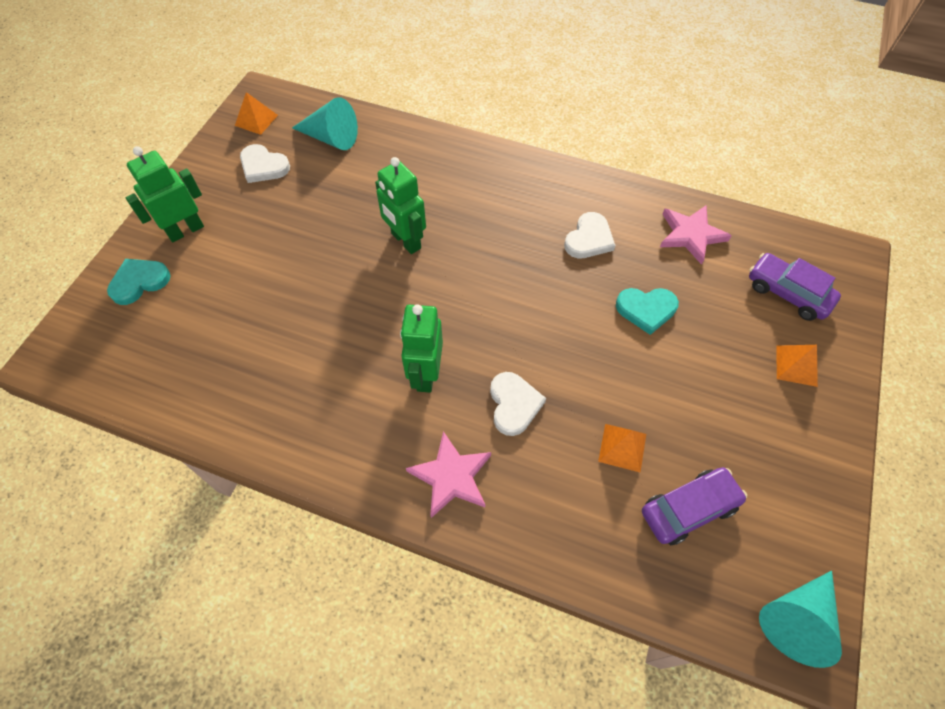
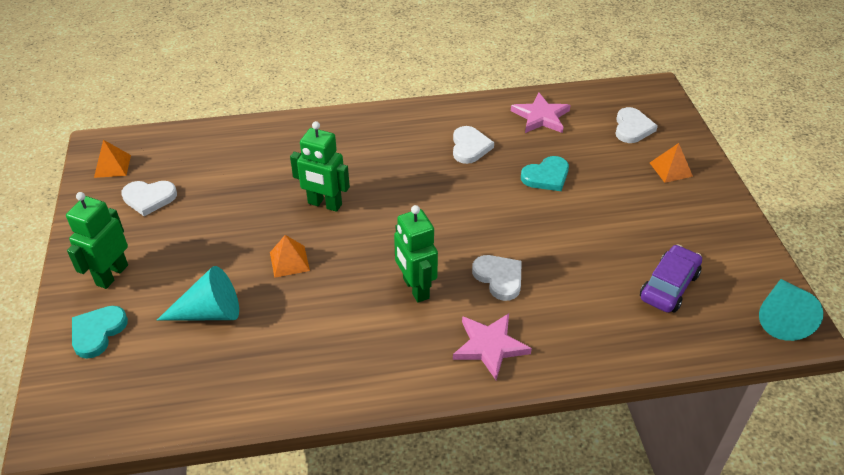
camera: 30 degrees left, 15 degrees down
(331, 138) = (197, 155): turquoise cone -> turquoise cone (210, 312)
(622, 447) = (597, 270): orange pyramid -> orange pyramid (289, 261)
(787, 293) = (632, 128): purple car -> white heart

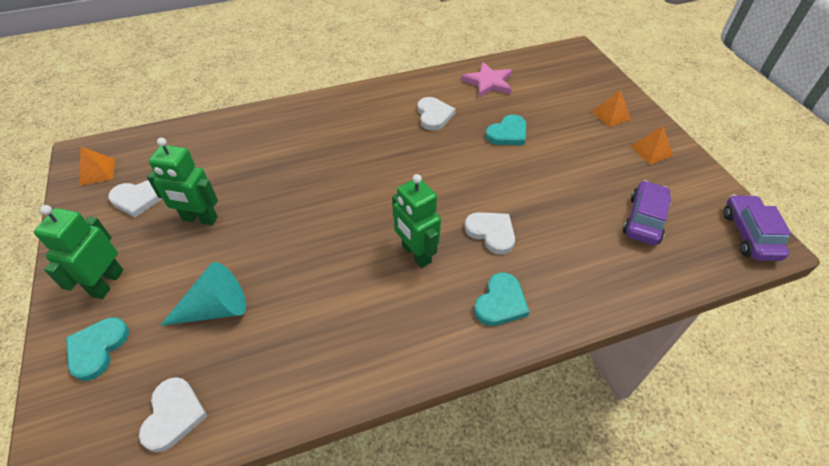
camera: 10 degrees left, 5 degrees up
(289, 261) = (288, 244): orange pyramid -> orange pyramid (651, 151)
(324, 204) = (312, 183): green robot -> green robot (199, 219)
(490, 346) = (500, 302): pink star -> turquoise heart
(632, 128) = (567, 84): white heart -> white heart (174, 415)
(781, 317) = (749, 234): turquoise cone -> purple car

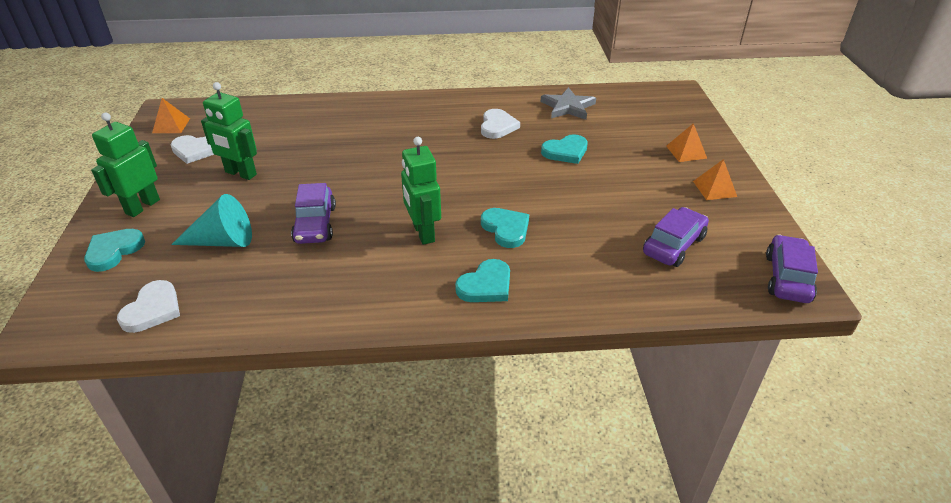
camera: 15 degrees right, 10 degrees down
(305, 266) = (315, 224): none -> purple car
(488, 83) = (568, 107): pink star -> grey star
(491, 233) = (506, 229): white heart -> turquoise heart

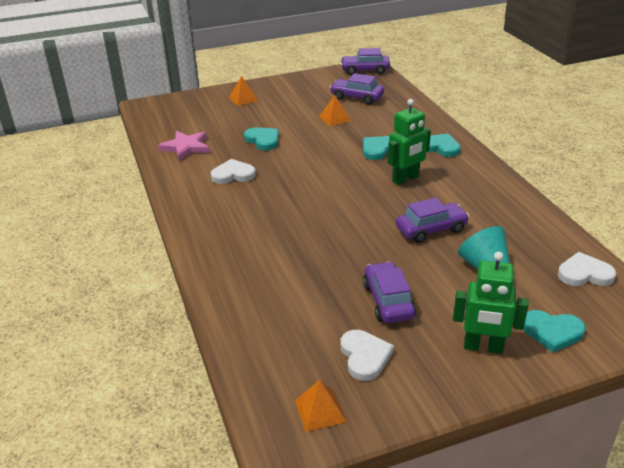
camera: 105 degrees left, 5 degrees down
(240, 173) = (388, 301): green robot -> purple car
(568, 107) = (186, 147): grey star -> pink star
(714, 189) = (287, 89): orange pyramid -> orange pyramid (335, 118)

